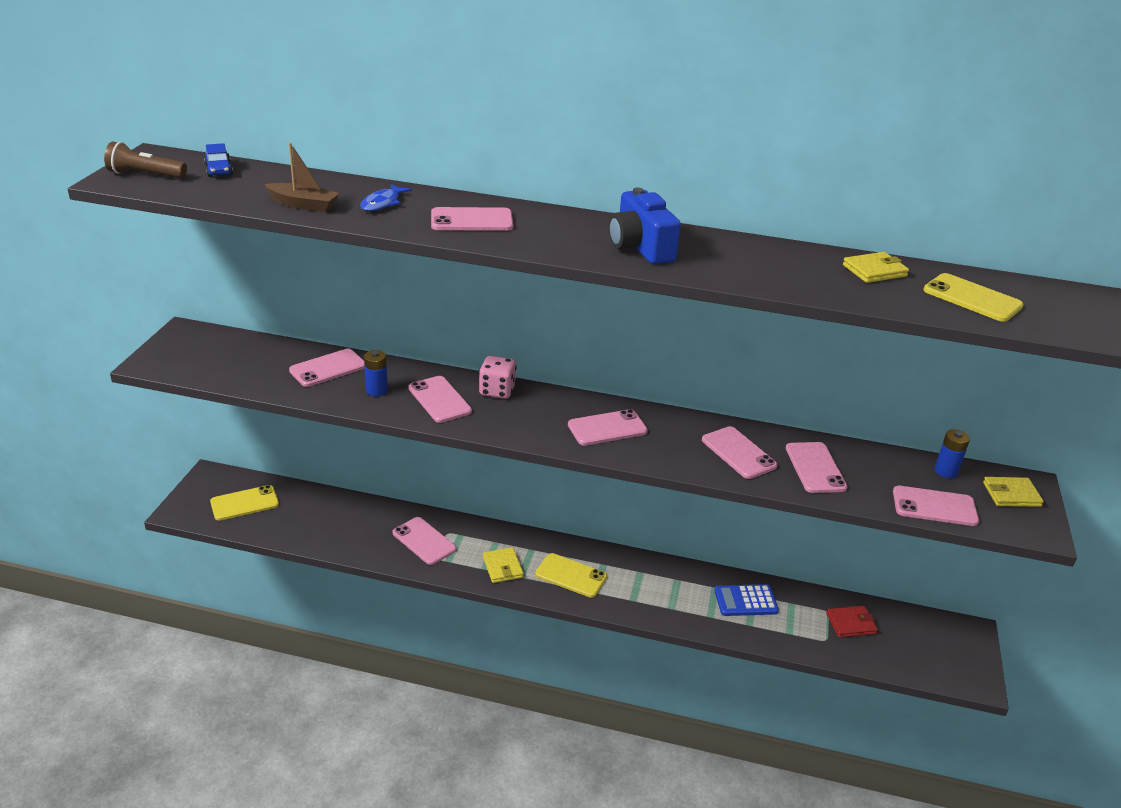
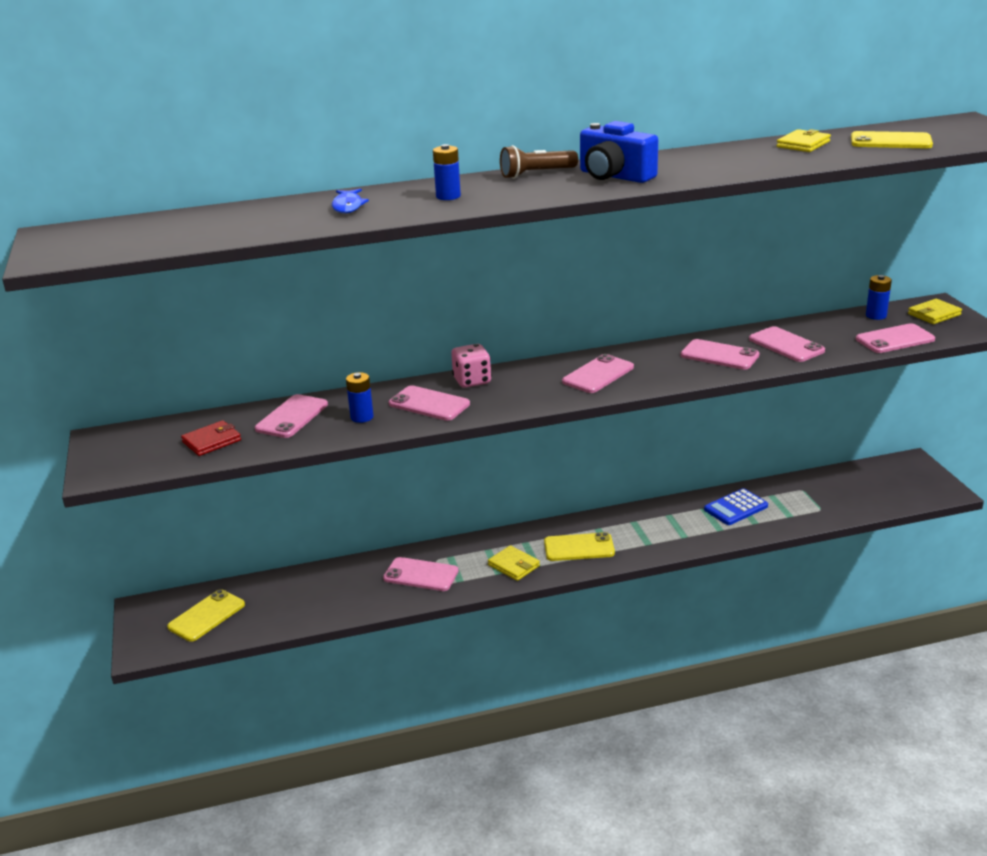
camera: 25 degrees left, 5 degrees down
(145, 175) = (71, 247): brown flashlight -> brown flashlight (536, 174)
(219, 170) = (142, 225): blue car -> none
(303, 205) = (275, 226): brown boat -> none
(472, 220) = (448, 196): pink phone -> blue battery
(851, 624) = (827, 491): red wallet -> red wallet (212, 441)

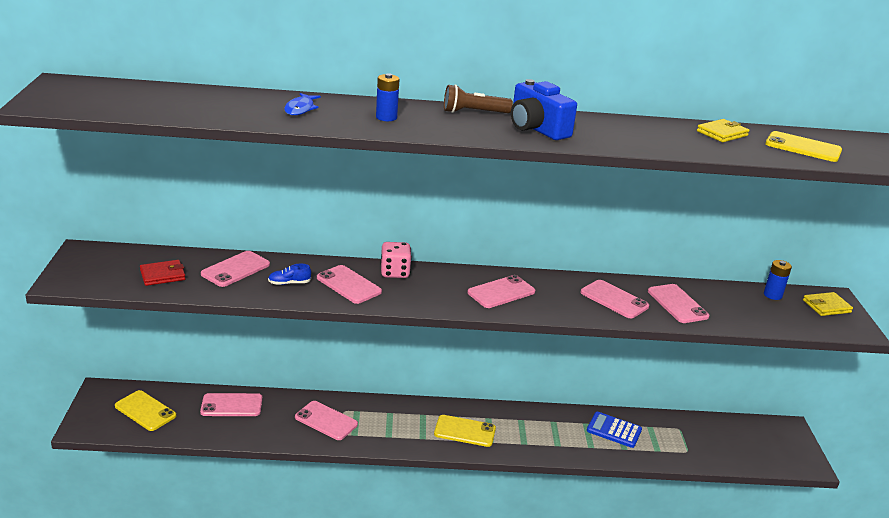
camera: 10 degrees right, 0 degrees up
(206, 616) = (145, 411): yellow phone -> yellow phone turned 75 degrees clockwise
(362, 417) = (289, 283): blue battery -> blue shoe
(513, 565) = (404, 433): yellow wallet -> none
(736, 508) = (614, 430): blue calculator -> blue calculator turned 45 degrees clockwise
(895, 339) = (778, 322): pink phone -> pink phone (231, 405)

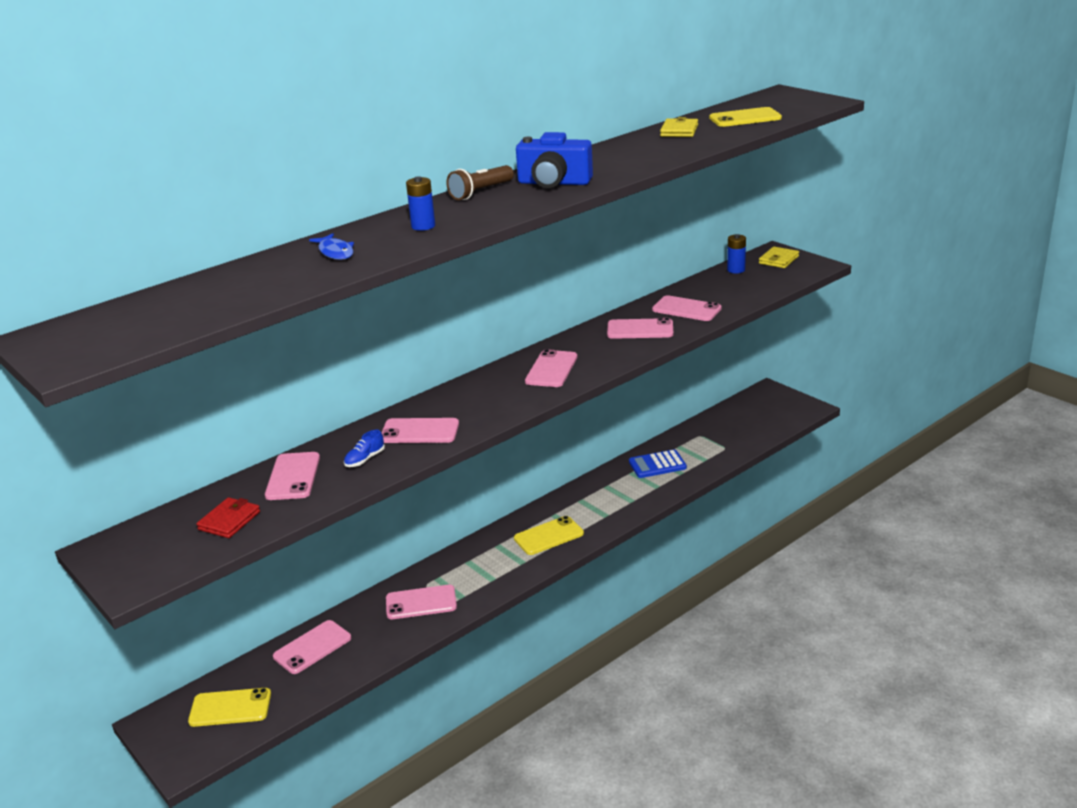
camera: 35 degrees left, 0 degrees up
(395, 272) = (441, 401): pink dice -> none

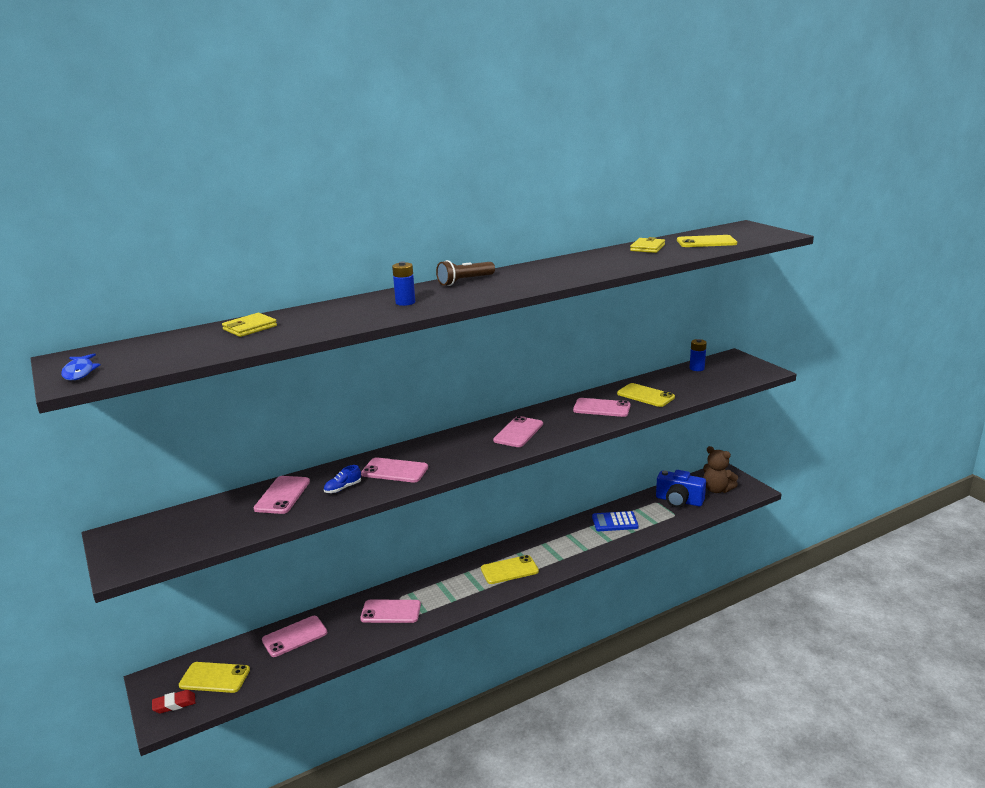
camera: 10 degrees right, 5 degrees down
(191, 744) = (174, 704): none -> red eraser
(229, 521) = (218, 525): red wallet -> none
(335, 252) = (326, 316): blue fish -> blue fish (79, 372)
(554, 183) = (526, 278): blue camera -> blue camera (679, 501)
(686, 309) = (645, 395): pink phone -> yellow phone
(766, 412) = (717, 489): none -> brown teddy bear
(778, 260) = (735, 363): yellow wallet -> yellow wallet (250, 328)

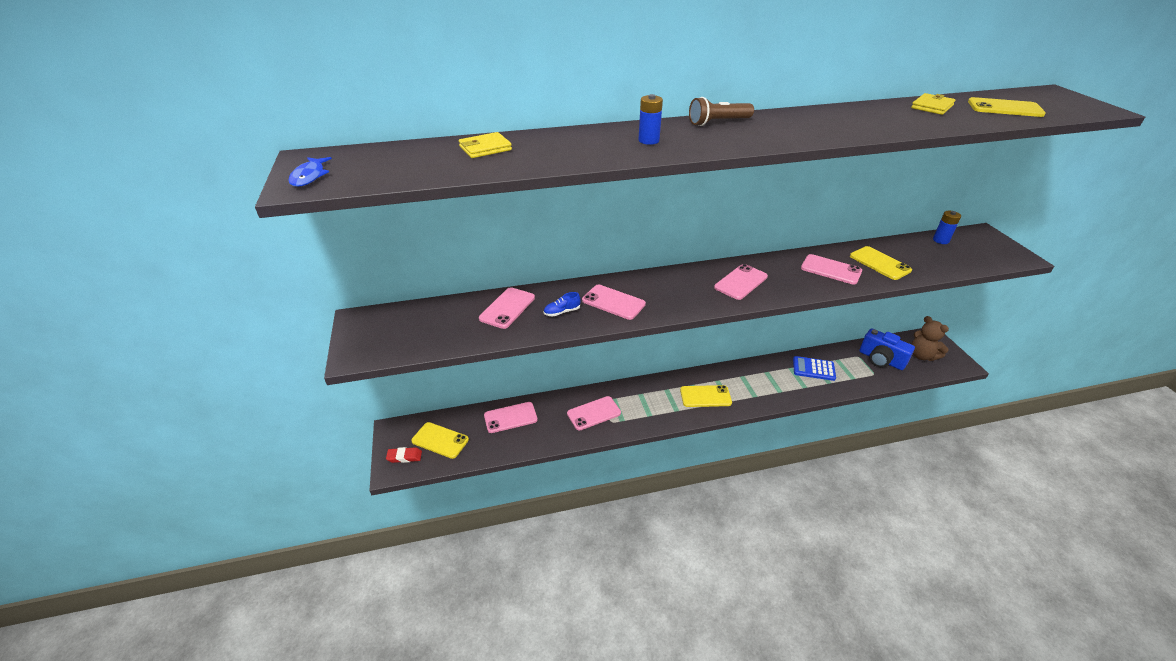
camera: 15 degrees right, 15 degrees up
(391, 612) = (594, 413): pink phone -> pink phone turned 45 degrees counterclockwise

